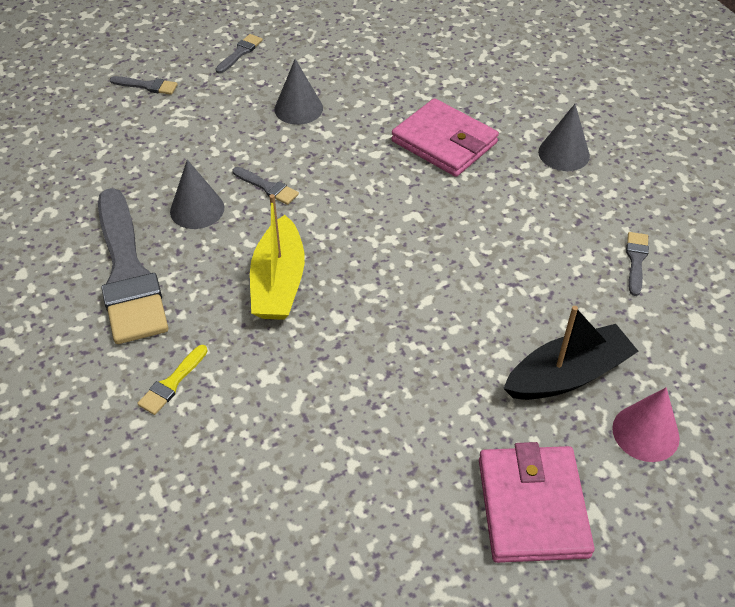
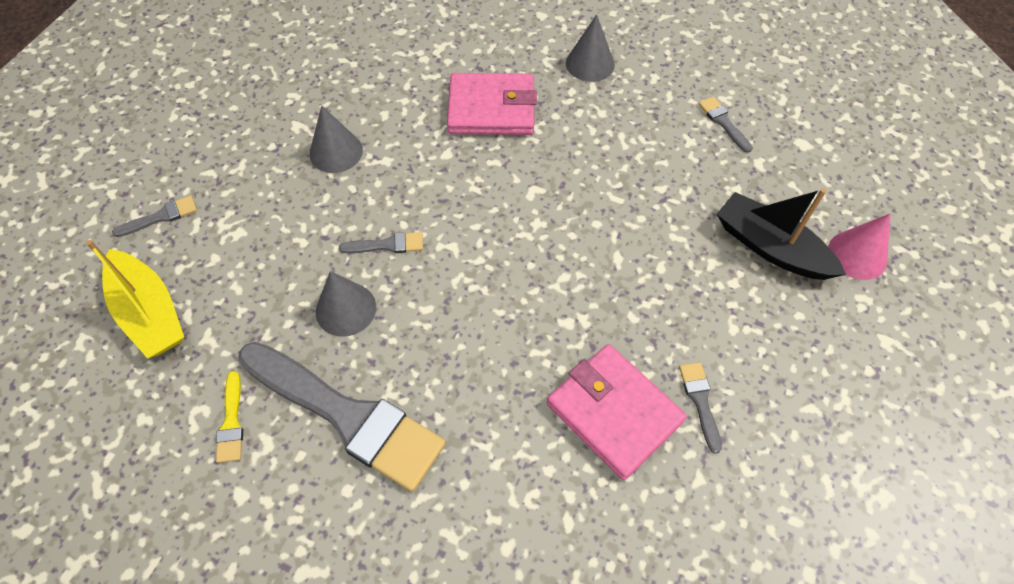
camera: 40 degrees left, 10 degrees up
(172, 383) = (498, 487): yellow brush -> yellow brush (231, 422)
(240, 53) = (221, 128): grey brush -> grey brush (700, 401)
(278, 282) = (490, 327): yellow boat -> yellow boat (150, 313)
(532, 507) = (849, 369): pink wallet -> pink wallet (614, 412)
(568, 375) = (770, 247): black boat -> black boat turned 75 degrees counterclockwise

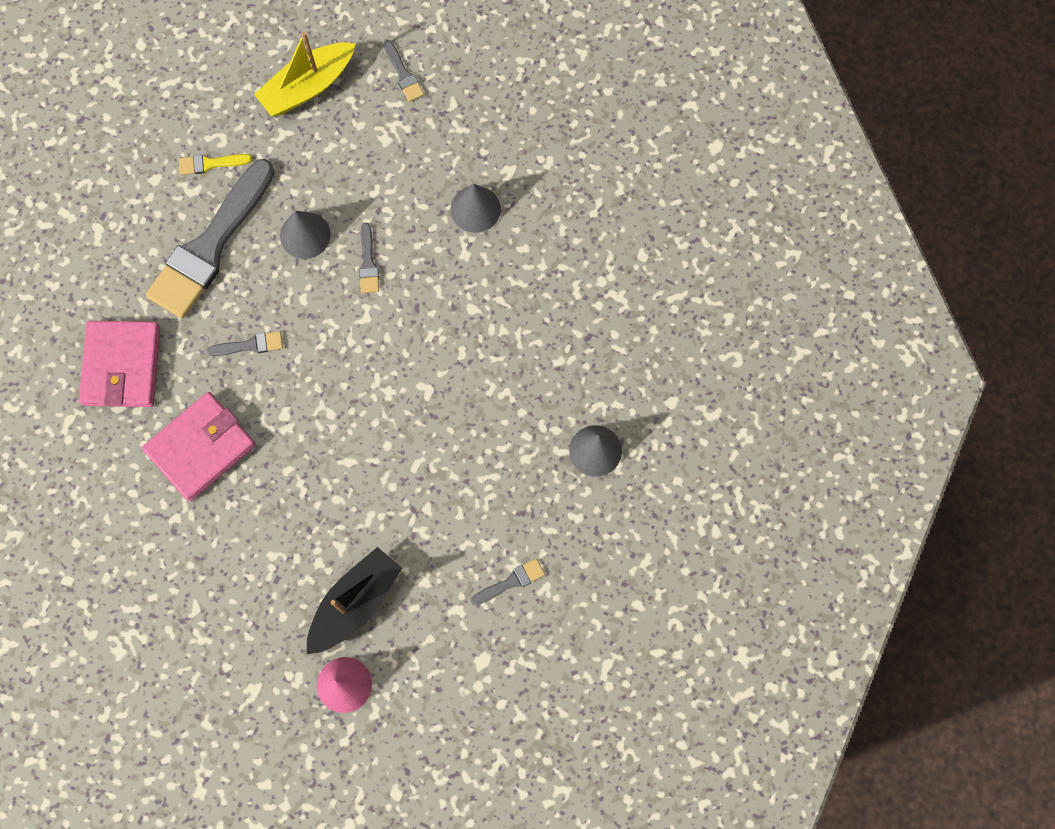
camera: 90 degrees right, 15 degrees up
(491, 109) = (530, 350): pink wallet -> pink wallet (122, 366)
(700, 401) = (206, 518): grey brush -> grey brush (250, 345)

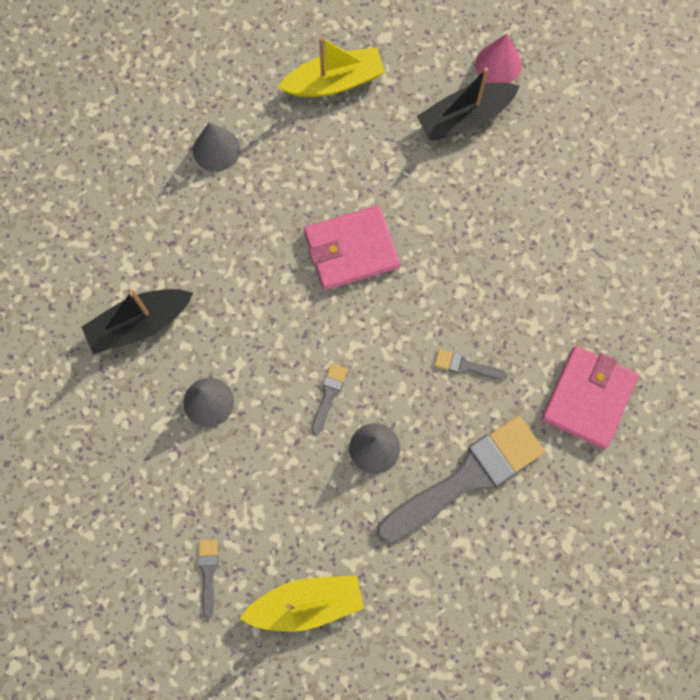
camera: 155 degrees left, 0 degrees up
(201, 448) = (543, 294): pink wallet -> pink wallet (351, 250)
(210, 164) = (434, 563): yellow brush -> none
(511, 581) = (334, 82): grey brush -> yellow boat
(576, 248) = (139, 324): none -> black boat

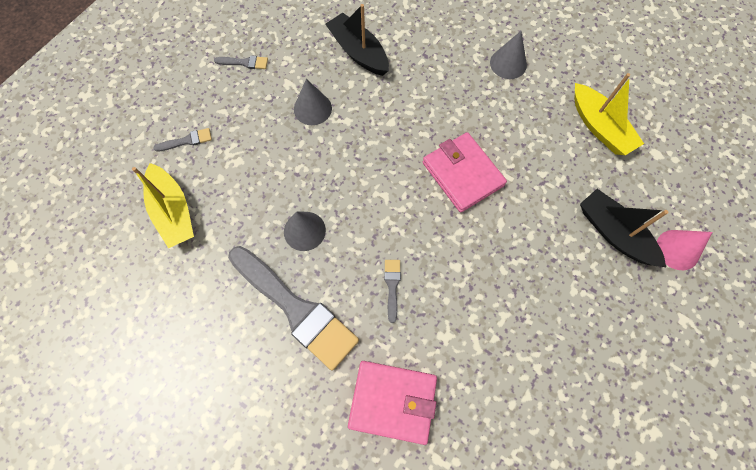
camera: 75 degrees right, 5 degrees down
(329, 395) = (339, 187): grey brush -> grey brush (244, 62)

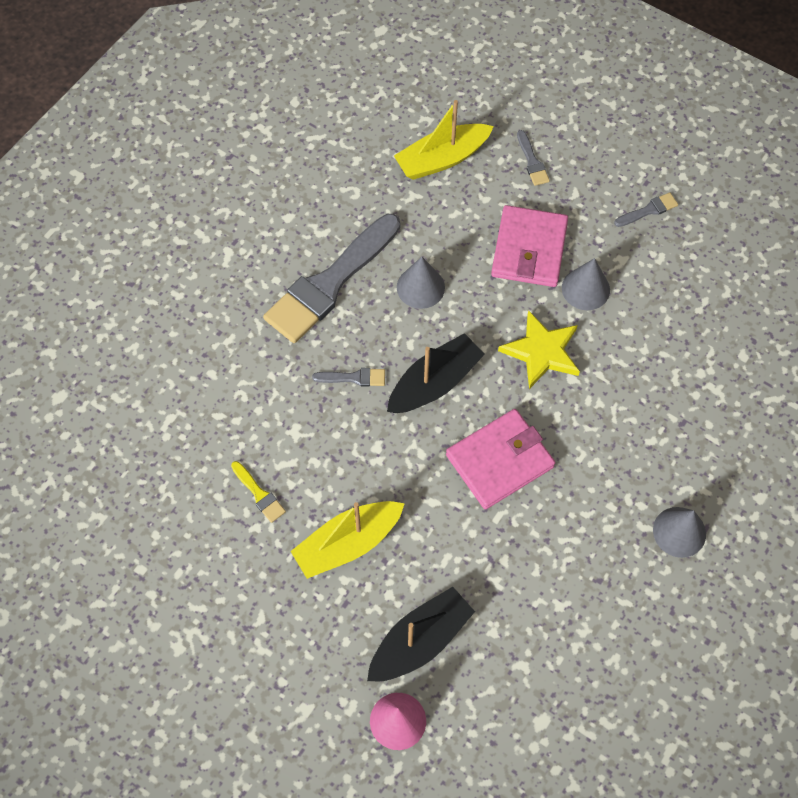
camera: 90 degrees right, 5 degrees down
(244, 62) = (648, 210): grey brush -> grey brush turned 120 degrees counterclockwise
(358, 52) = (679, 339): black boat -> black boat (435, 382)
(368, 141) = (542, 351): none -> yellow star
(392, 401) = (229, 377): pink wallet -> pink wallet (529, 249)
(507, 366) = (259, 494): none -> yellow brush
(599, 127) = (580, 646): yellow boat -> yellow boat (347, 543)

